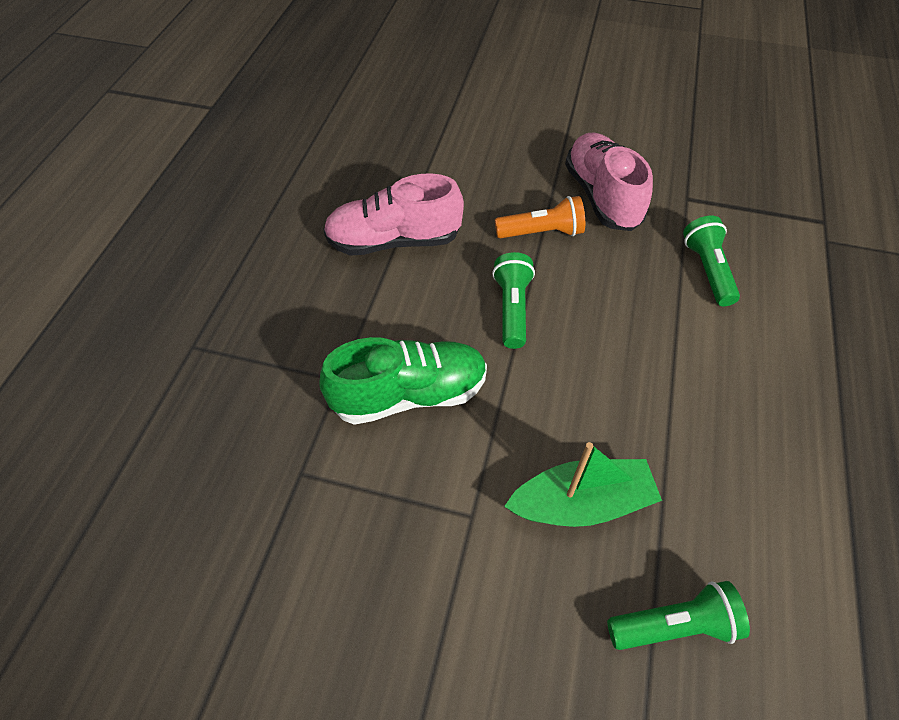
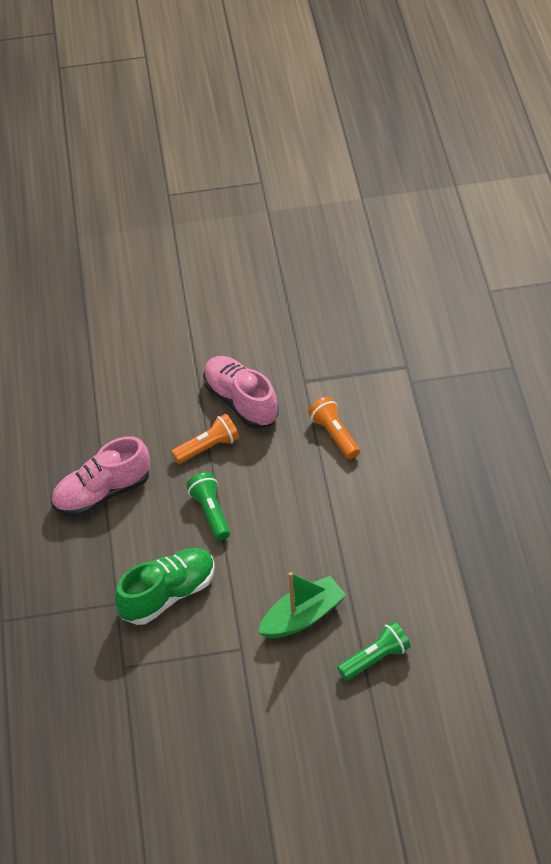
camera: 20 degrees left, 5 degrees down
(707, 270) = (334, 435): green flashlight -> orange flashlight

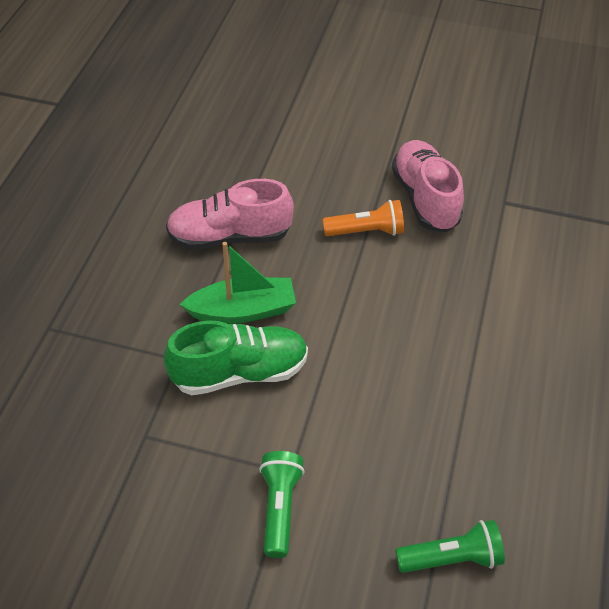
camera: 20 degrees right, 0 degrees up
(211, 512) = (334, 300): green flashlight -> green flashlight (280, 508)
(302, 617) = (383, 464): green boat -> green boat (243, 310)
(334, 435) = (515, 269): orange flashlight -> none

